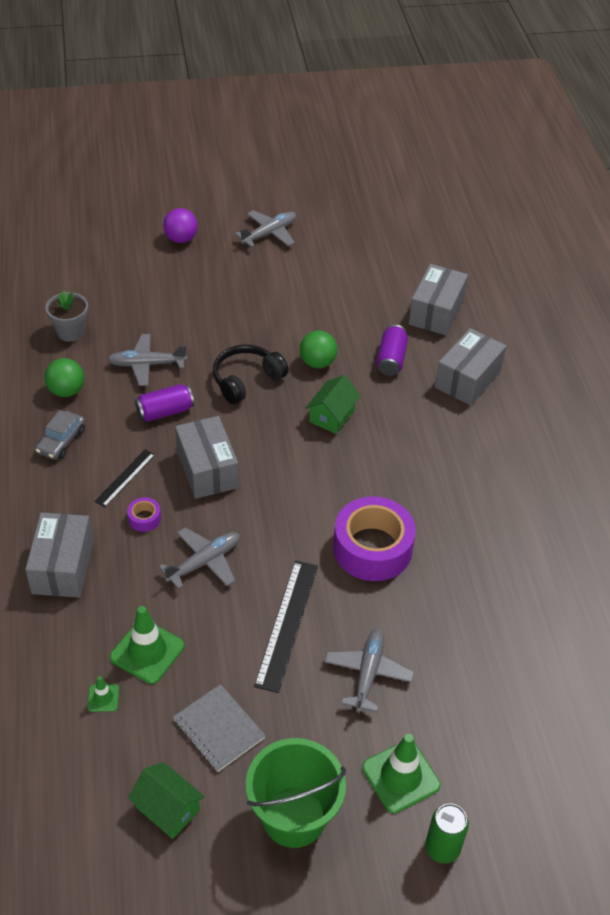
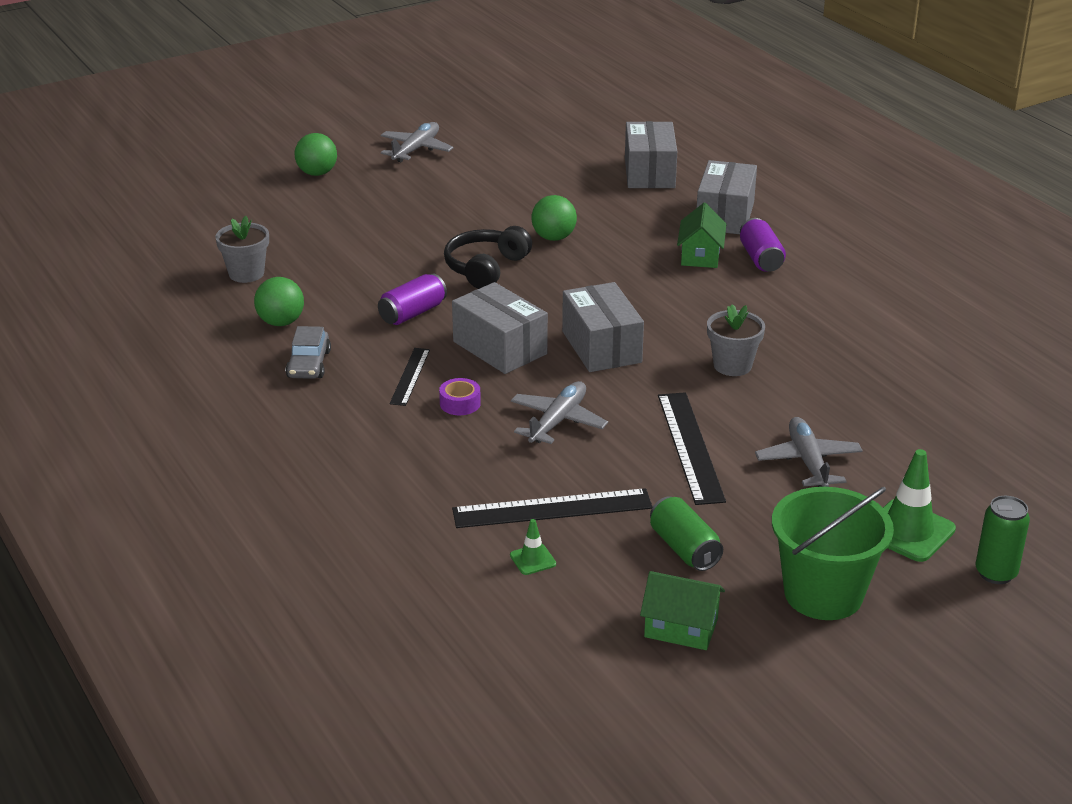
camera: 20 degrees left, 15 degrees down
(62, 567) = (396, 466): grey box -> grey box (601, 347)
(146, 364) = (360, 281): grey plane -> none
(147, 651) = (552, 509): green traffic cone -> black ruler
(181, 239) = (317, 173): purple ball -> green ball
(219, 729) = (684, 548): grey notebook -> green can
(332, 415) = (603, 275): green house -> green house (700, 255)
(372, 548) = (732, 365): purple tape -> grey flower pot
(391, 359) = (631, 218): purple can -> purple can (760, 258)

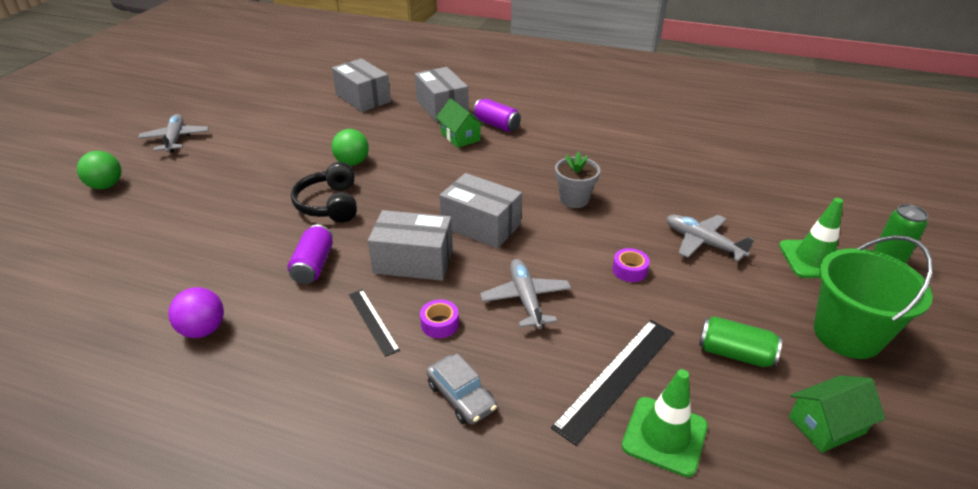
camera: 40 degrees left, 5 degrees up
(246, 274) = (122, 299): grey flower pot -> none
(281, 322) = (203, 330): green ball -> purple ball
(309, 364) = (272, 357): grey car -> grey car (461, 396)
(533, 559) = (664, 436): green traffic cone -> green traffic cone, size x1.99
(690, 447) = (629, 270): black ruler -> purple tape

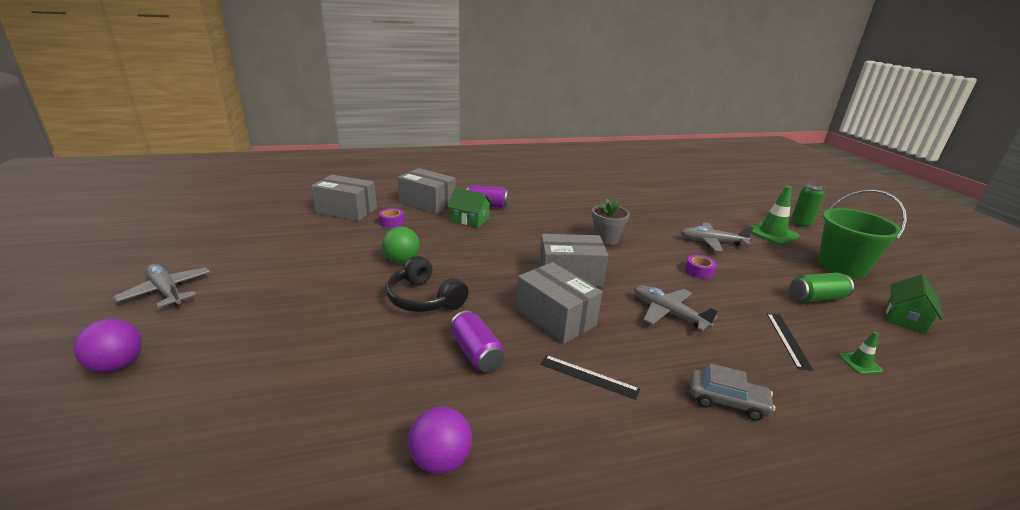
camera: 35 degrees left, 10 degrees down
(106, 186) = (117, 365): green ball -> purple ball
(413, 261) = (555, 317): grey box -> grey box turned 75 degrees clockwise
(440, 324) = (639, 355): purple tape -> purple tape (392, 222)
(617, 377) = (788, 340): black ruler -> black ruler, size x0.58
(664, 436) = (860, 363): green traffic cone -> green traffic cone, size x0.50

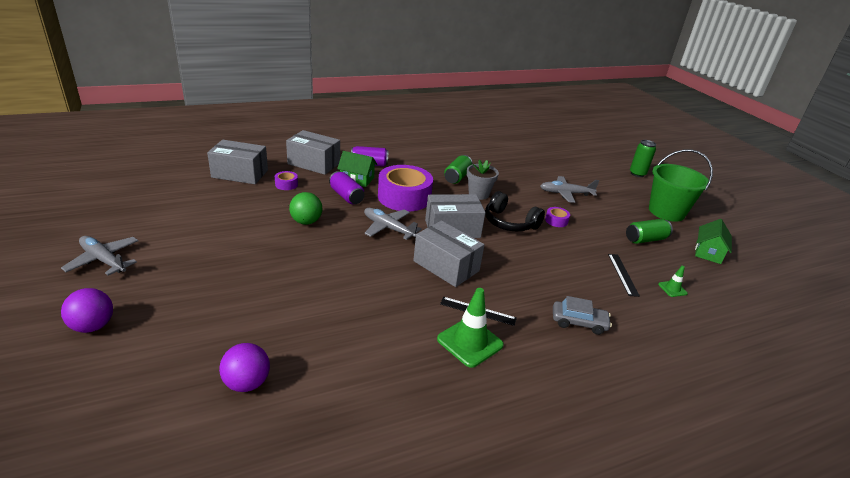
camera: 10 degrees left, 5 degrees up
(424, 299) = (335, 255): black headphones -> black headphones (509, 222)
(441, 460) = (380, 377): purple ball -> purple ball (247, 383)
(476, 353) = (388, 298): purple can -> purple can (346, 196)
(519, 239) = (404, 197): none -> purple tape
(583, 221) = (457, 177): none -> green can
(668, 313) = (533, 258): grey plane -> grey plane (388, 228)
(772, 233) = (614, 184): green traffic cone -> green traffic cone (470, 342)

